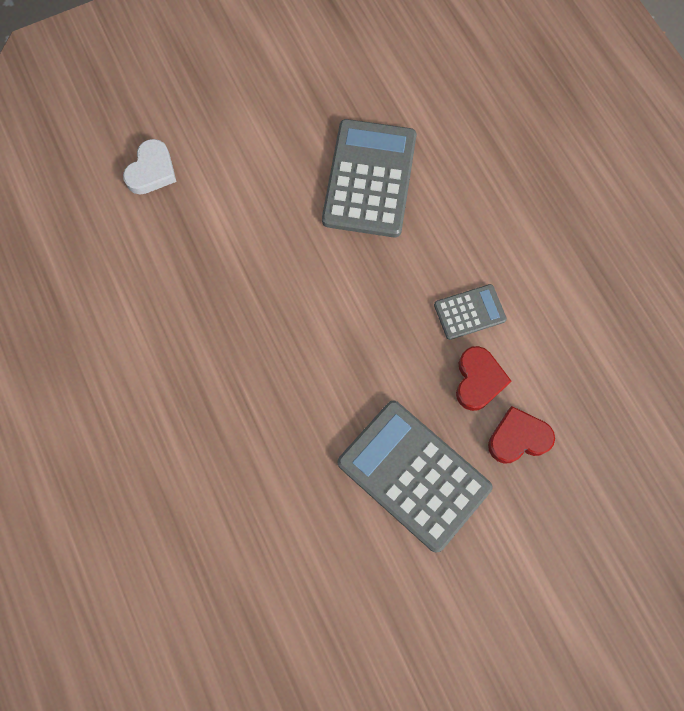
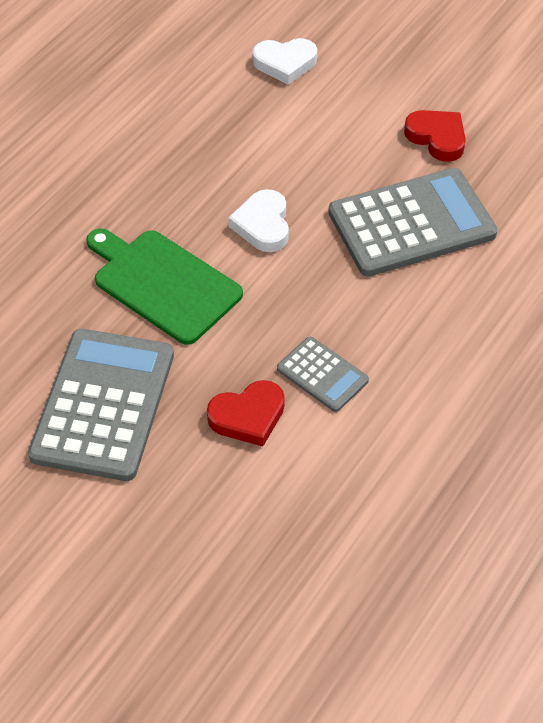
camera: 60 degrees right, 20 degrees down
(309, 277) = (263, 225): none -> white heart
(323, 376) = (163, 283): none -> green cutting board
(518, 438) = (205, 482): red heart -> red heart (437, 138)

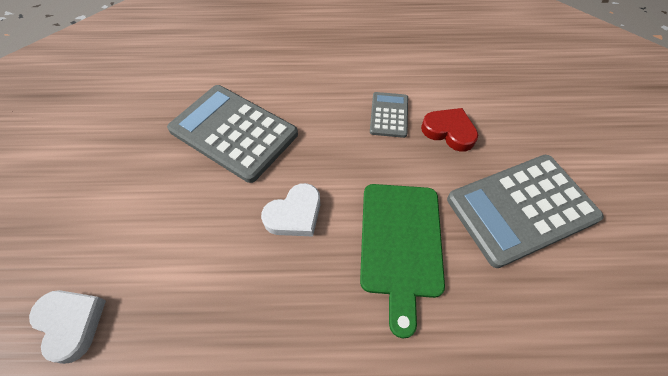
camera: 125 degrees left, 5 degrees up
(437, 138) = (133, 158): red heart -> none

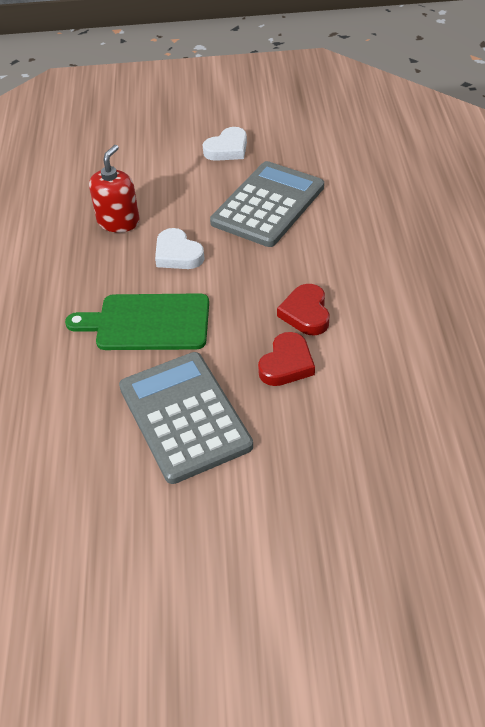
camera: 90 degrees right, 10 degrees down
(71, 323) = (95, 162): white heart -> white heart (227, 149)
(220, 283) = (118, 221): none -> red soap dispenser
(389, 115) = (306, 313): grey calculator -> red heart

